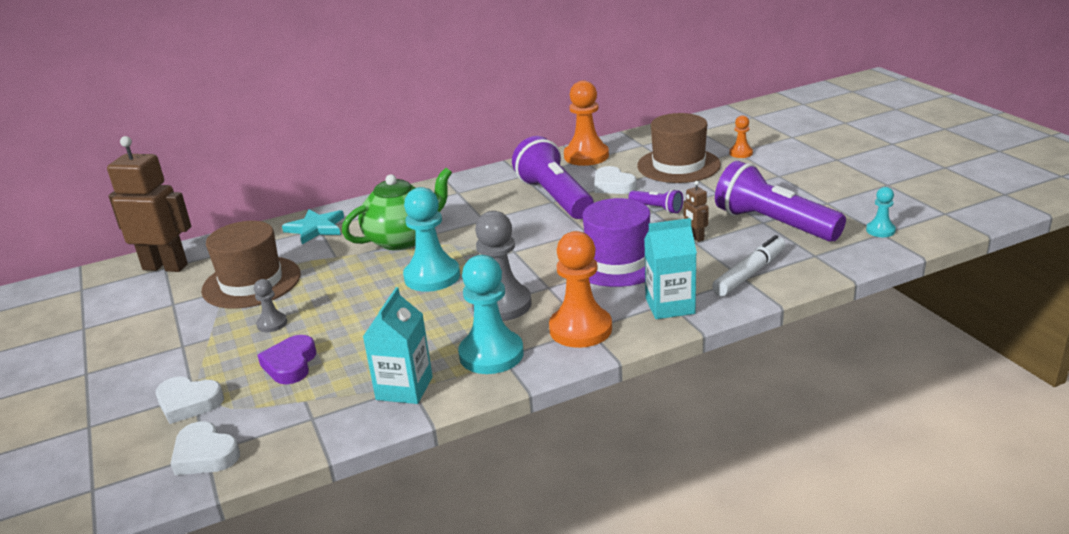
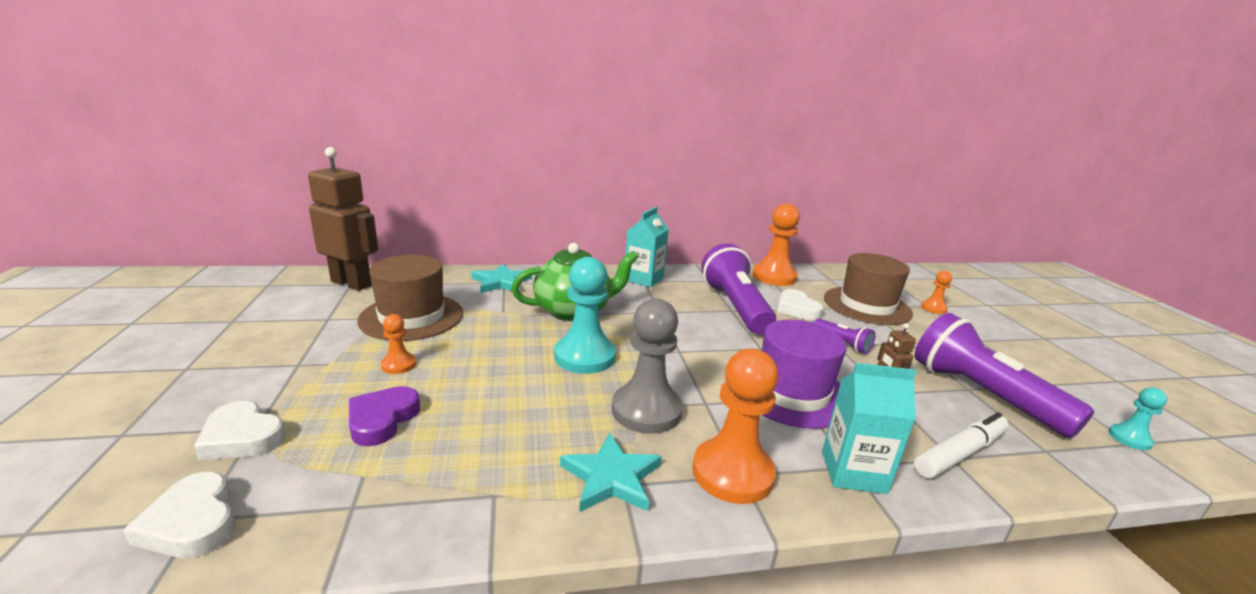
camera: 10 degrees right, 5 degrees down
(272, 324) = (398, 365): grey pawn -> orange pawn
(404, 388) = (485, 496): turquoise carton -> turquoise carton (643, 279)
(491, 354) = (611, 477): turquoise pawn -> turquoise star

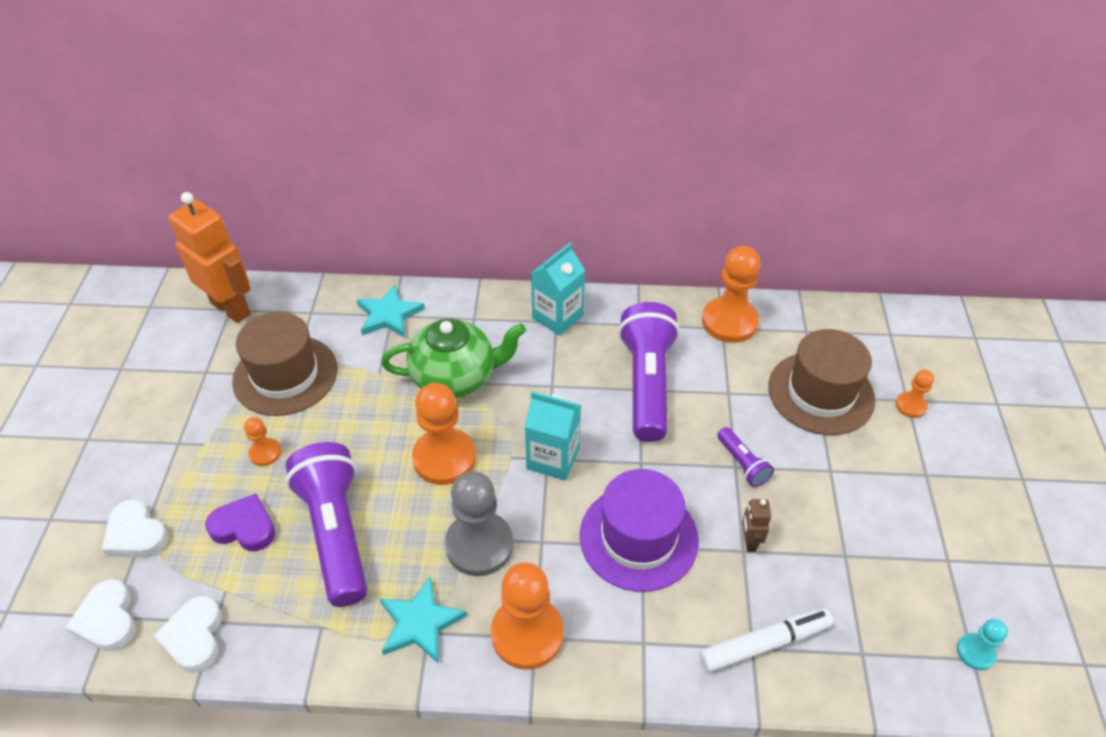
camera: 15 degrees right, 25 degrees up
(351, 283) = (231, 308): brown robot -> orange robot
(382, 419) = (244, 527): purple heart -> purple heart turned 75 degrees clockwise
(584, 356) = (444, 458): turquoise pawn -> orange pawn
(797, 309) = (723, 393): white heart -> white heart (195, 637)
(853, 472) = (641, 650): turquoise carton -> turquoise carton (553, 458)
(982, 394) = (854, 566): purple flashlight -> purple flashlight (336, 532)

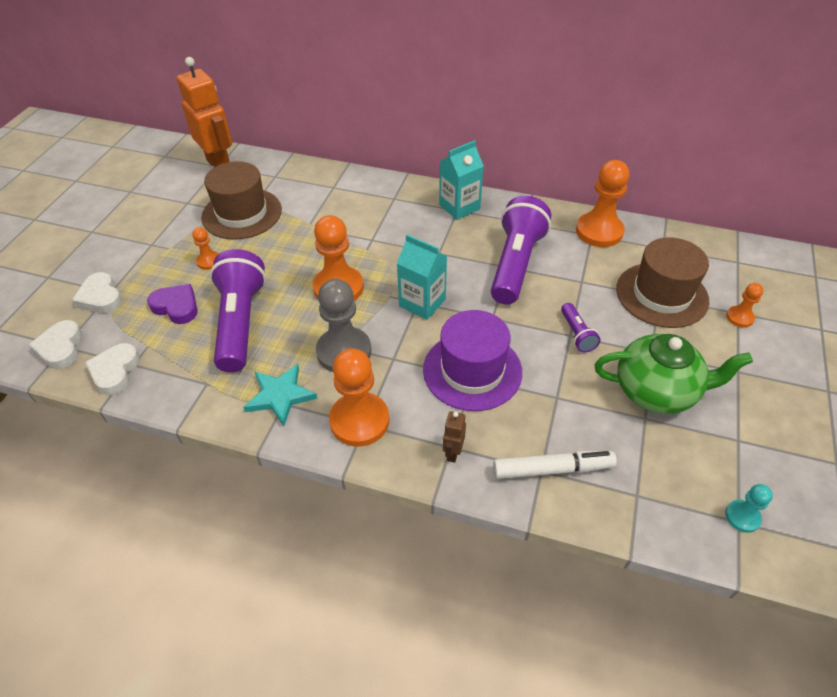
camera: 15 degrees right, 0 degrees up
(388, 315) = (331, 186): turquoise star -> none
(455, 377) = (366, 235): green teapot -> green teapot (657, 391)
(749, 541) = (564, 391): brown robot -> brown robot (453, 453)

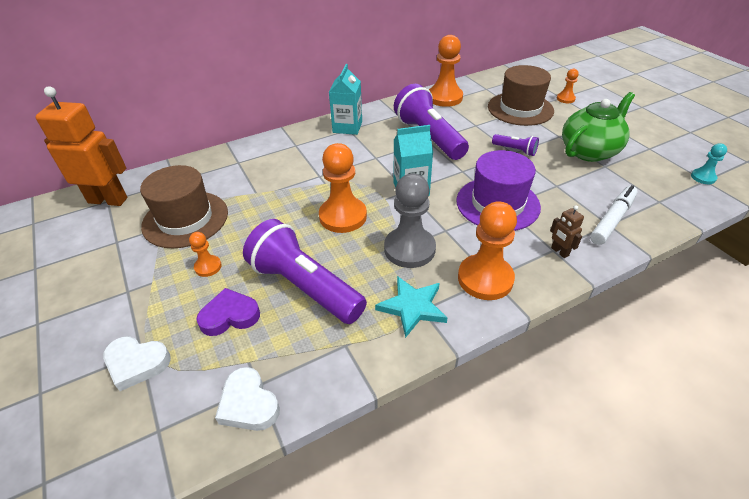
camera: 45 degrees left, 5 degrees down
(61, 348) = (157, 434): white heart -> none

